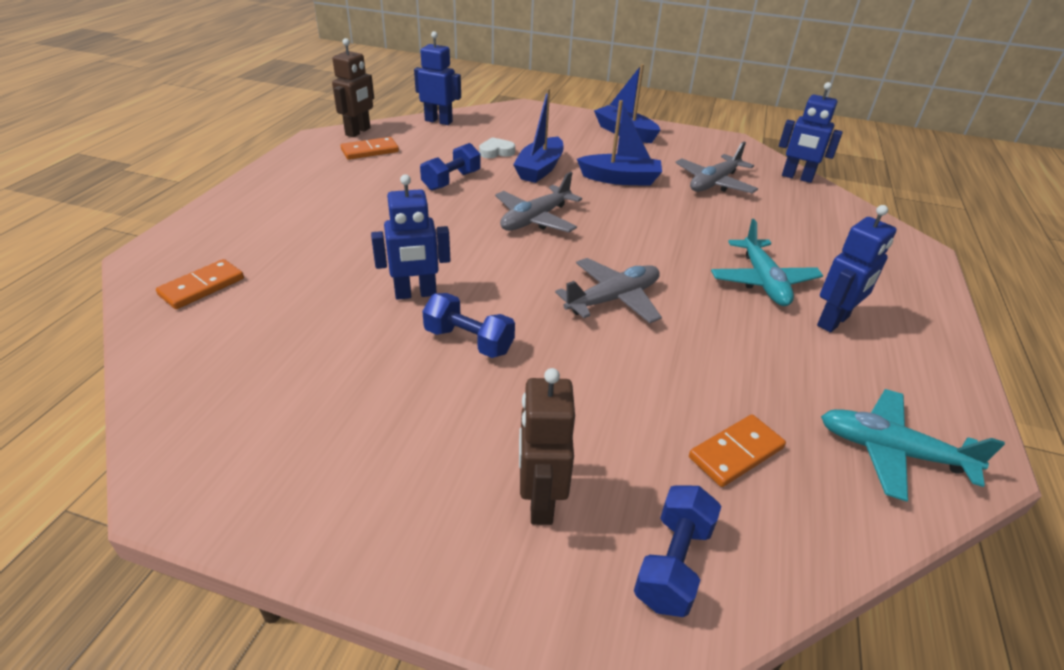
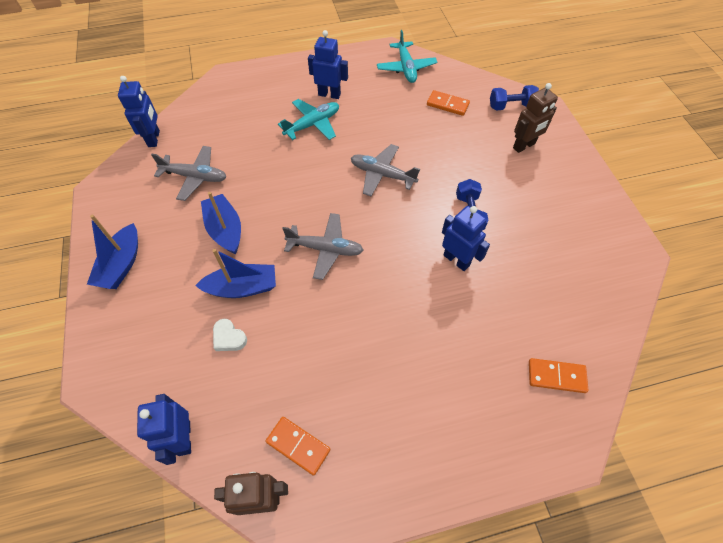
camera: 120 degrees left, 20 degrees up
(451, 181) = (307, 335): blue dumbbell -> none

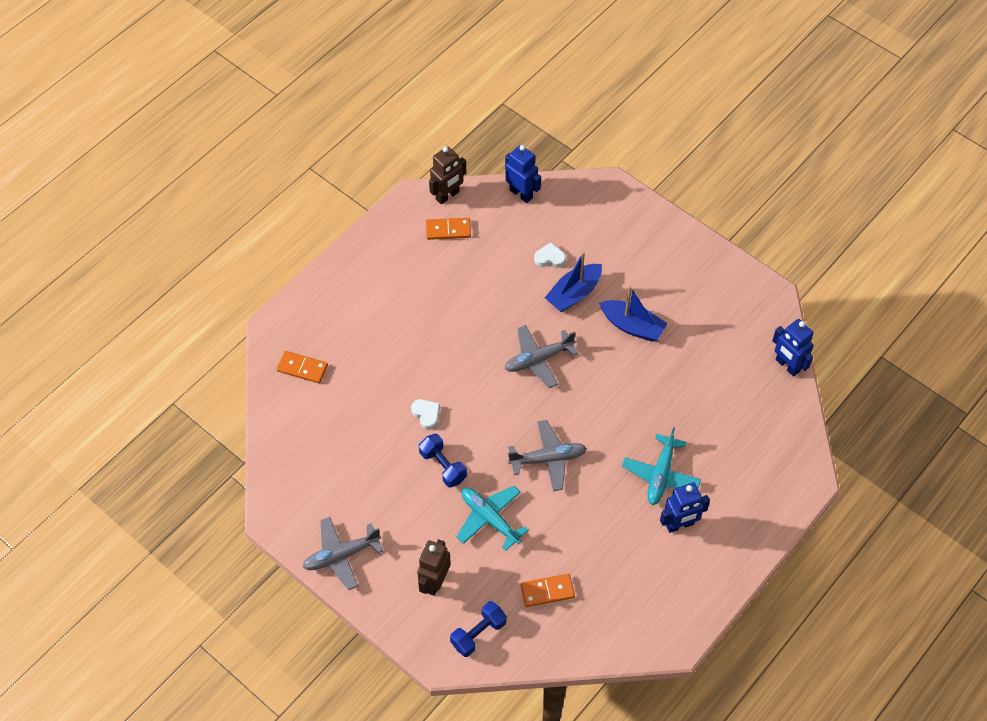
camera: 145 degrees right, 0 degrees up
(122, 264) = (679, 255): blue boat -> none
(195, 177) = (707, 353): grey plane -> grey plane (341, 555)
(406, 68) = (631, 620): turquoise plane -> turquoise plane (489, 518)
(456, 260) = (426, 414): blue robot -> white heart
(556, 376) = (302, 368): orange domino -> orange domino turned 45 degrees clockwise

